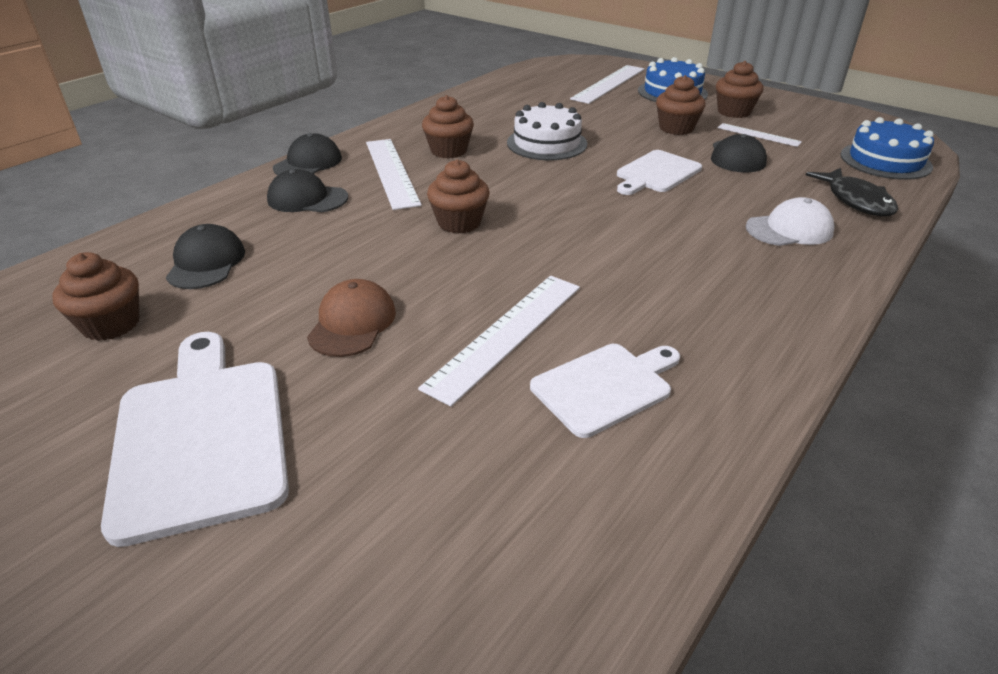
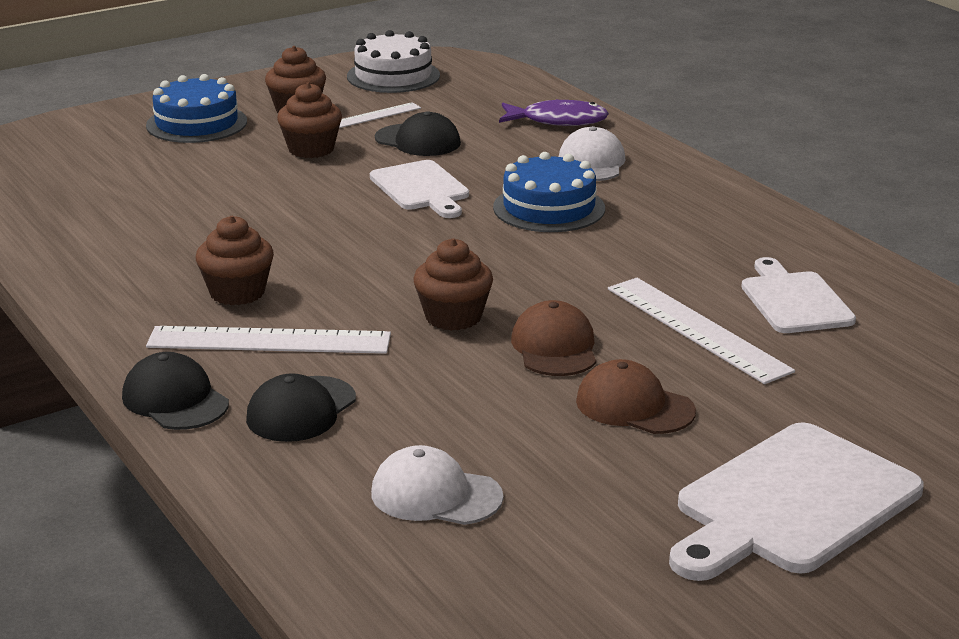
camera: 70 degrees left, 10 degrees down
(111, 324) = (551, 566): brown cupcake -> none
(201, 436) = (791, 503): white cutting board -> white cutting board turned 45 degrees counterclockwise
(206, 263) = (435, 495): black cap -> white cap
(434, 270) = (555, 347): none -> brown cap
(547, 143) = (278, 228): white cake -> white cake (393, 76)
(609, 84) = (118, 150): white ruler -> none
(856, 200) = (558, 121): black fish -> purple fish
(885, 161) = (488, 84): blue cake -> blue cake (549, 208)

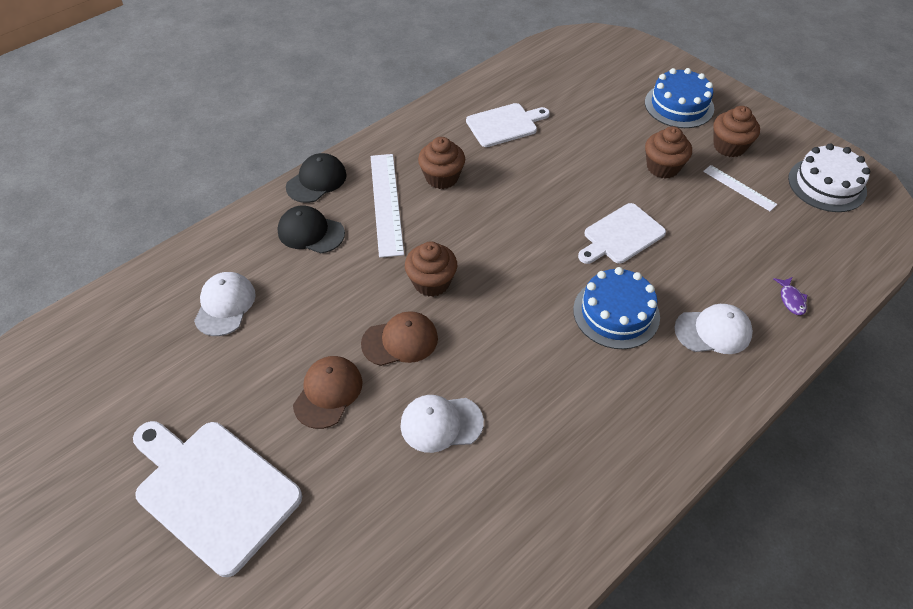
camera: 80 degrees right, 25 degrees up
(418, 141) = (705, 220): black cap -> none
(558, 121) = (791, 299): purple fish -> purple fish, size x0.52
(697, 329) = (441, 423): white ruler -> white cap
(794, 300) = (501, 490): white cutting board -> white cutting board (504, 125)

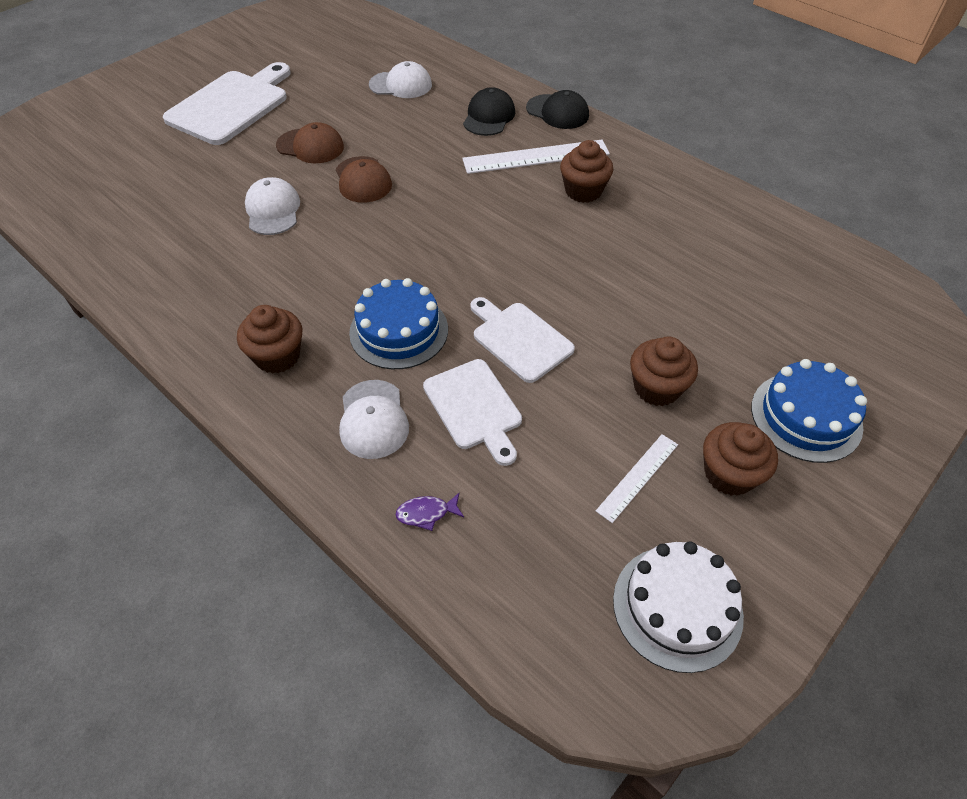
camera: 85 degrees right, 0 degrees up
(431, 282) = (433, 194): brown cupcake -> brown cupcake (277, 356)
(504, 125) = (690, 235): white cutting board -> white cutting board (474, 408)

